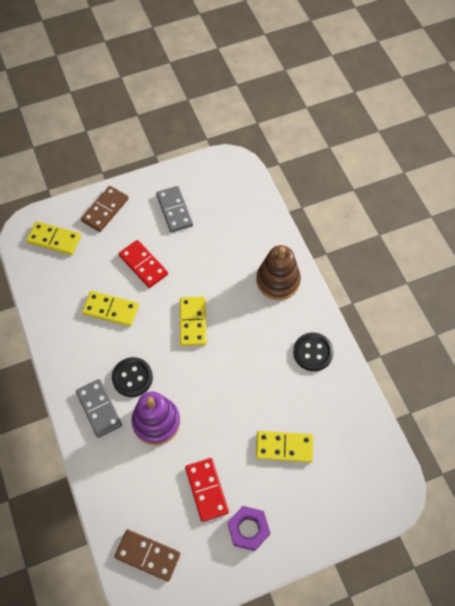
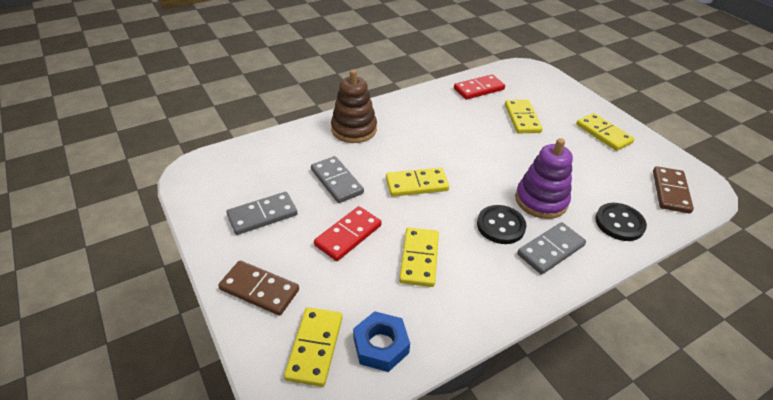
camera: 100 degrees left, 20 degrees down
(46, 275) = (381, 345): none -> blue nut
(205, 261) = (337, 181): none -> grey domino
(206, 490) = (586, 160): red domino -> red domino (478, 89)
(248, 529) = (603, 134): purple nut -> yellow domino
(313, 352) = (426, 107): black button -> black button (619, 223)

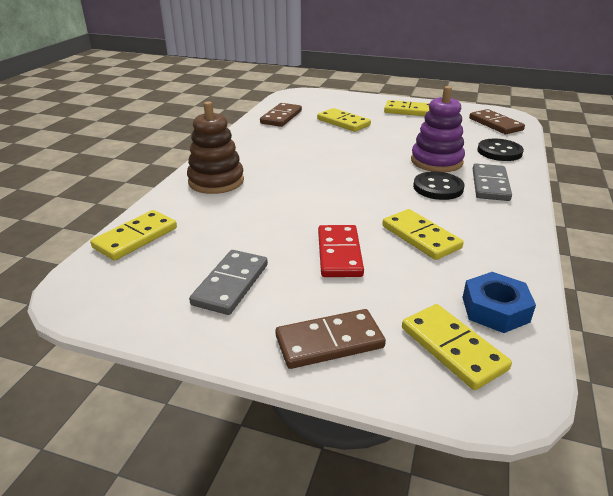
camera: 40 degrees left, 10 degrees down
(337, 181) = (263, 223): grey domino -> none
(416, 184) = (335, 193): yellow domino -> yellow domino (136, 238)
(478, 89) = (281, 117): red domino -> brown domino

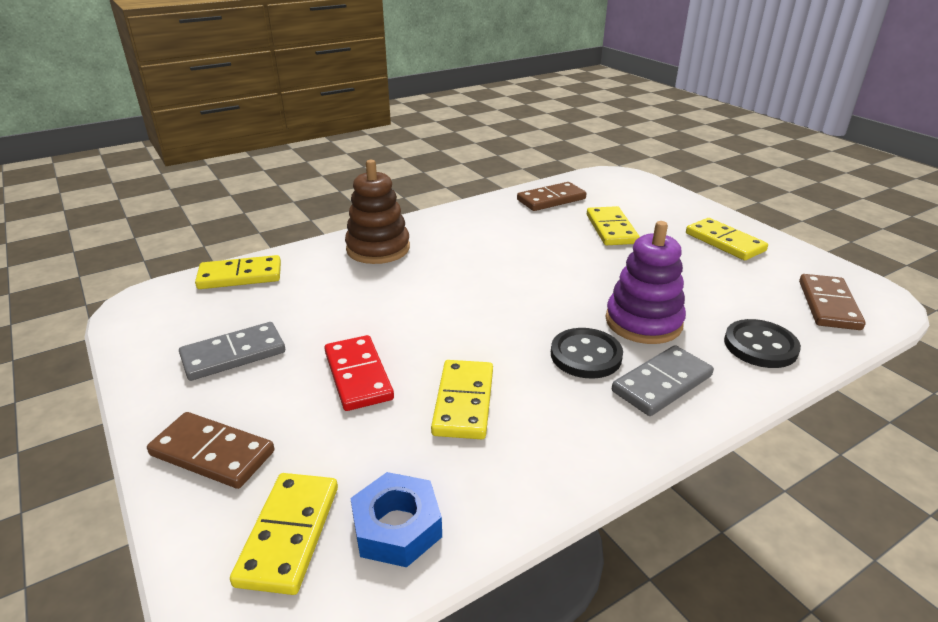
camera: 40 degrees right, 0 degrees up
(339, 254) = (358, 375): red domino -> red domino turned 60 degrees counterclockwise

